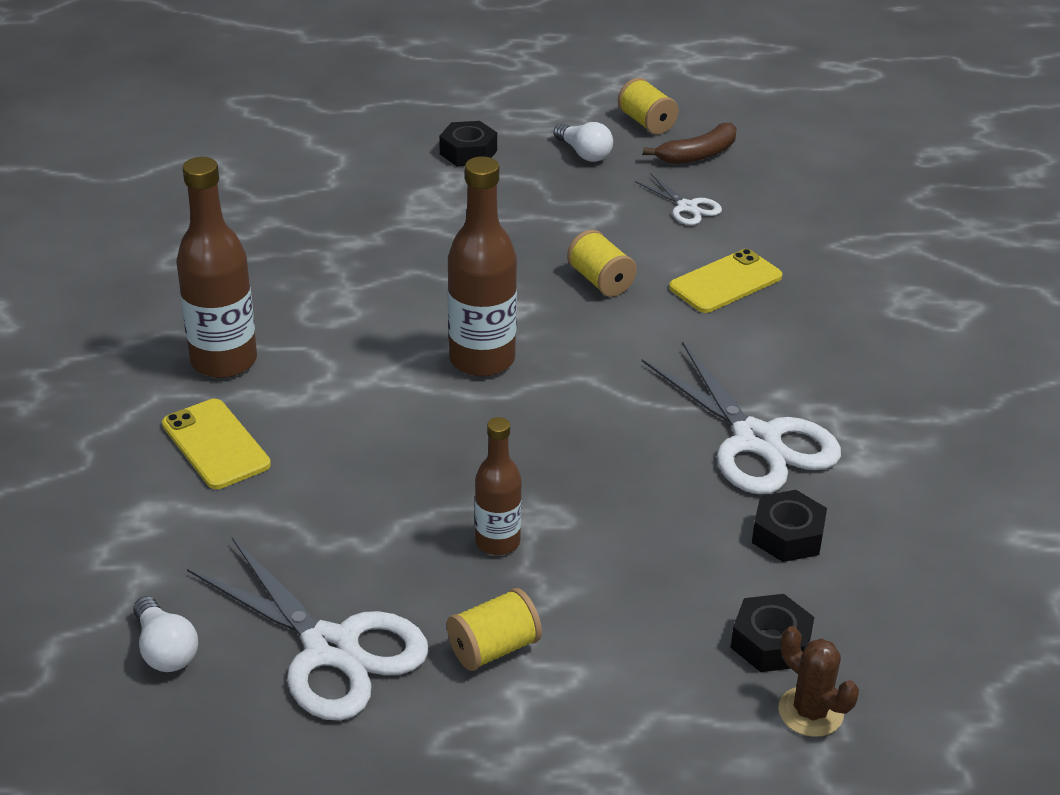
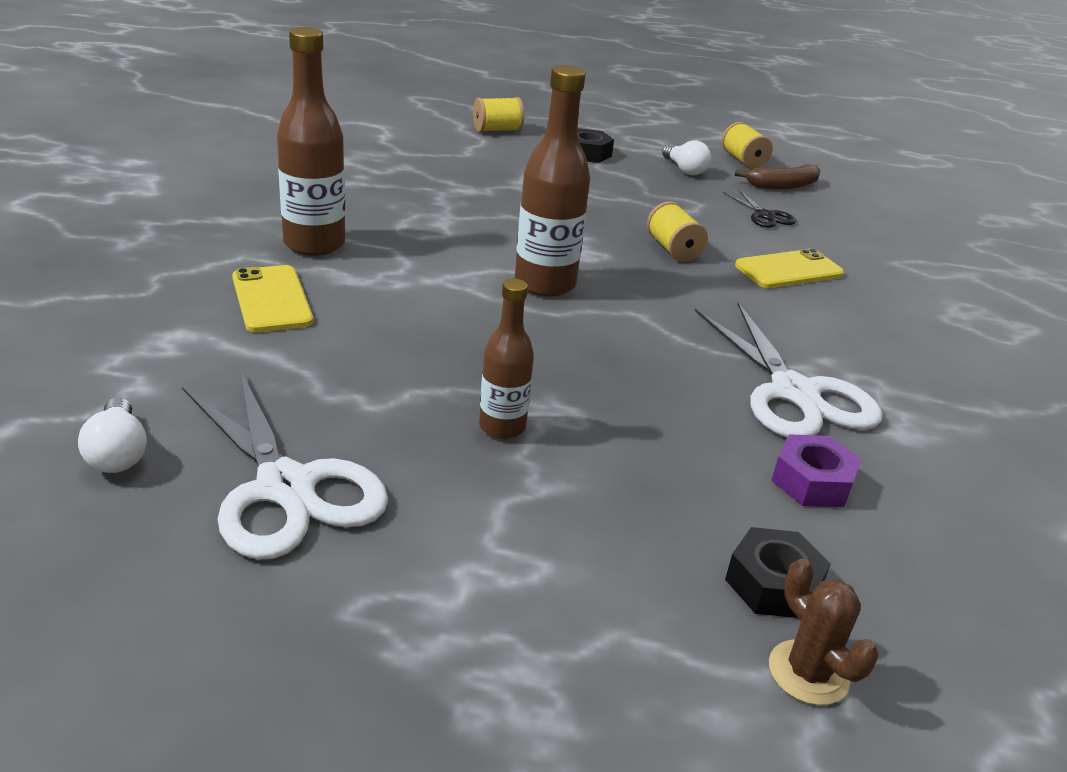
camera: 10 degrees right, 5 degrees down
(494, 648) = (458, 524): yellow spool -> yellow spool (497, 130)
(687, 207) = (765, 216): white scissors -> black scissors
(787, 535) = (812, 482): black nut -> purple nut

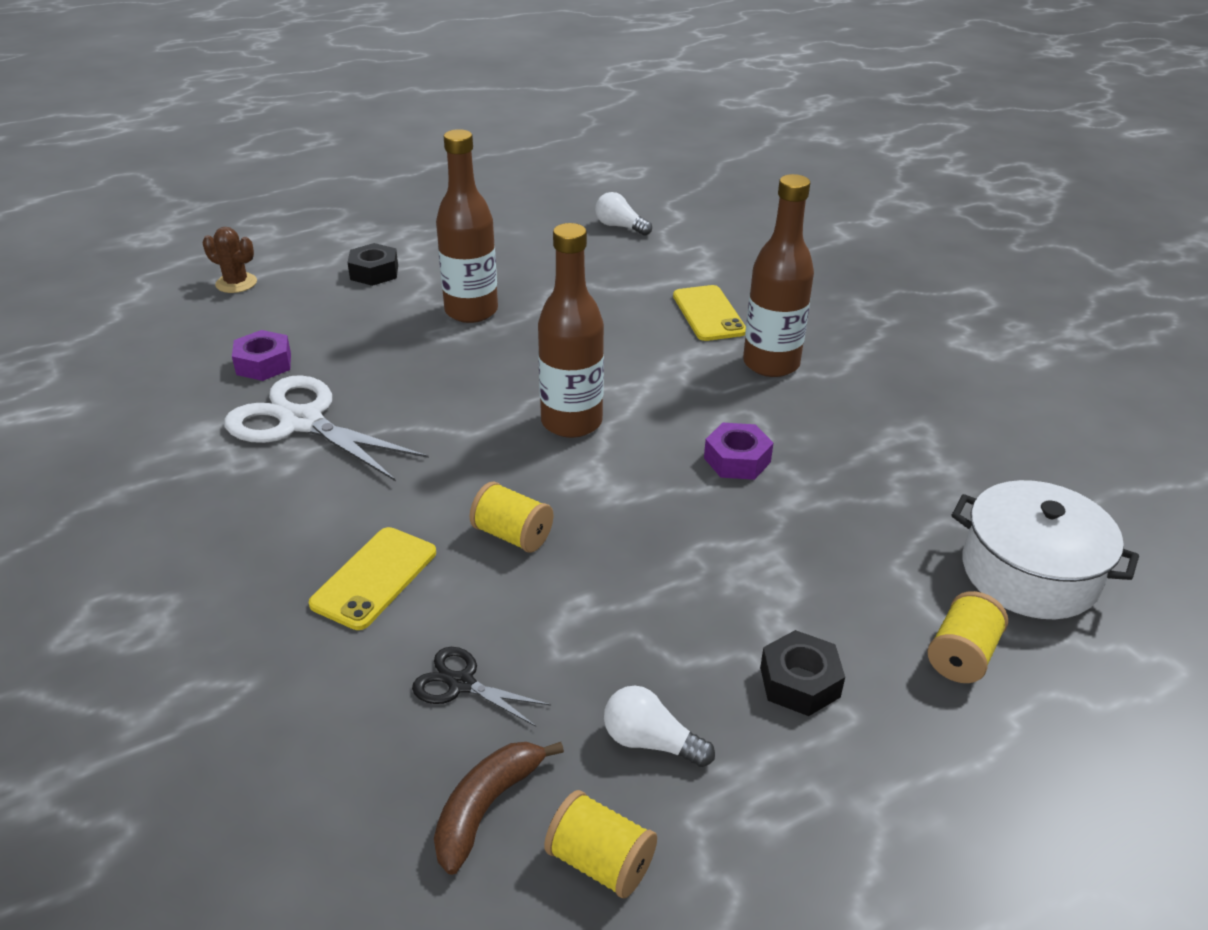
camera: 145 degrees right, 5 degrees up
(272, 299) = (708, 314): yellow phone -> yellow phone turned 45 degrees clockwise
(286, 487) = (532, 246): white scissors -> none
(405, 128) = (1029, 572): none -> white pot
(462, 216) = (737, 460): none -> purple nut
(502, 427) = (471, 311): brown bottle -> brown bottle, size x1.67
(773, 584) = (267, 306): black nut -> black nut (374, 272)

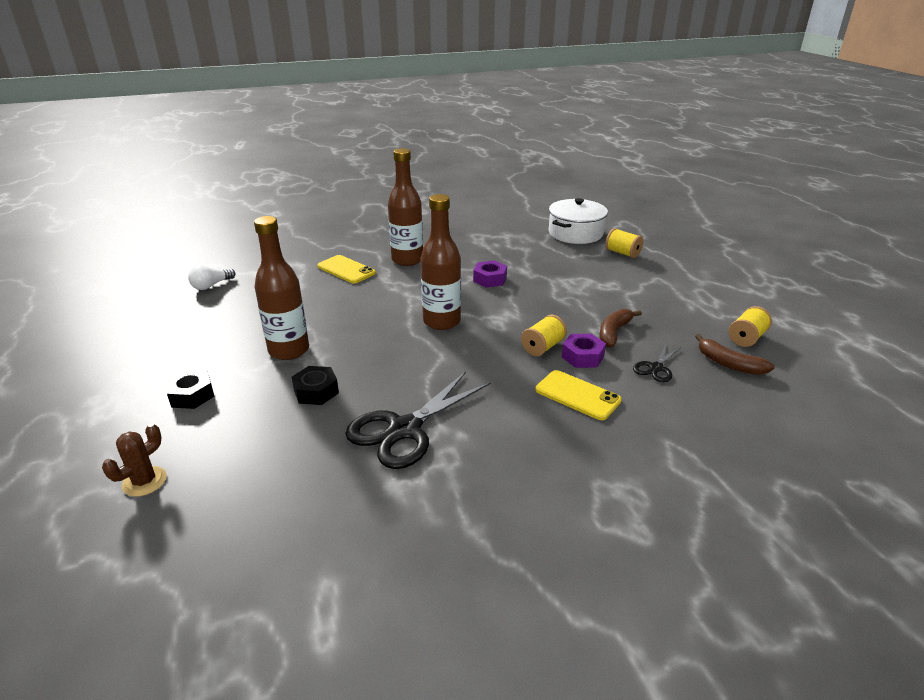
camera: 80 degrees left, 5 degrees down
(264, 364) = (309, 454): purple nut -> purple nut (582, 356)
(302, 422) = (405, 429): white scissors -> black scissors
(578, 628) = (614, 333): none -> brown banana
(651, 742) = (681, 321): white light bulb -> none
(708, 314) = (346, 270): yellow phone -> yellow phone turned 45 degrees clockwise
(799, 682) = (641, 285): black nut -> black nut (316, 391)

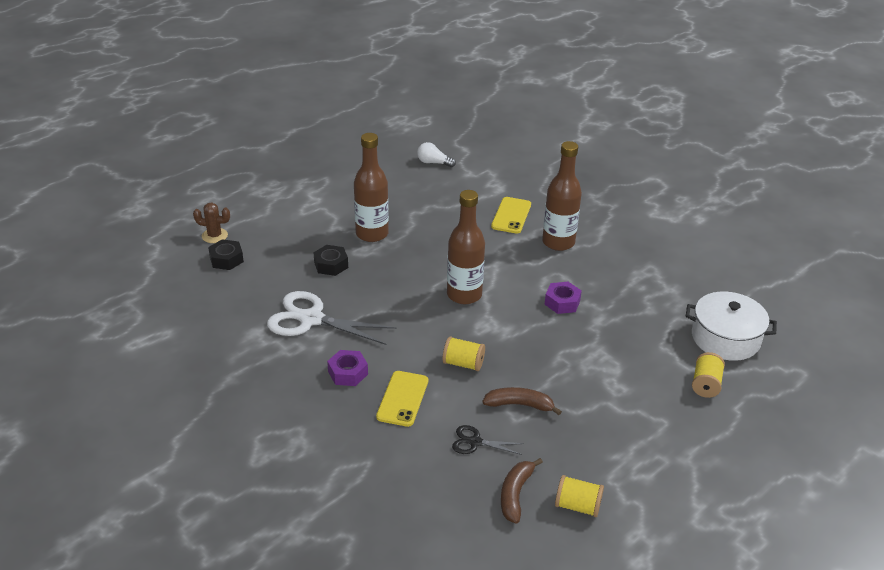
camera: 65 degrees right, 5 degrees up
(191, 395) = (298, 216): black nut -> black nut (226, 259)
(405, 429) = (311, 319): black scissors -> white scissors
(582, 356) = (463, 391): purple nut -> purple nut (348, 373)

